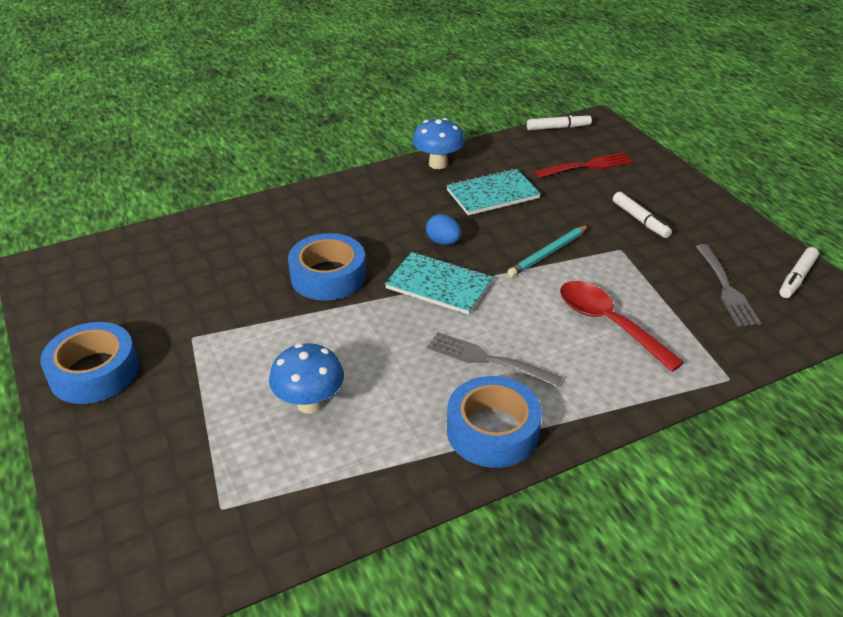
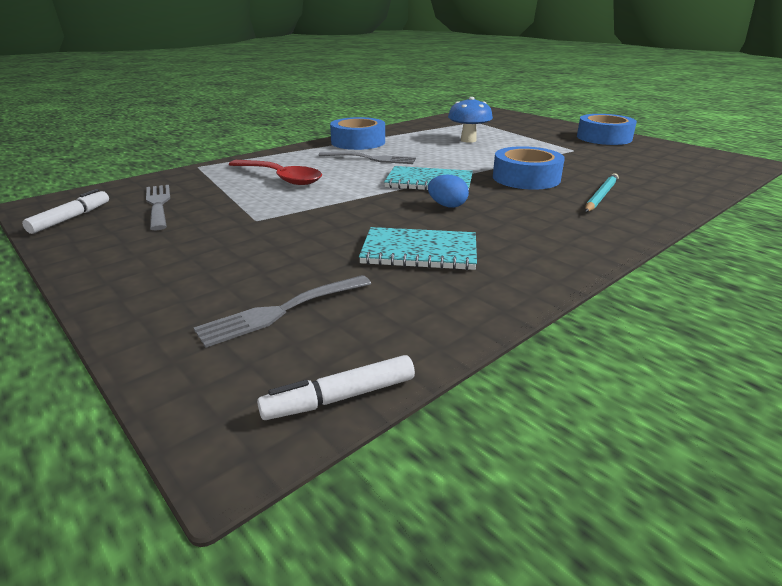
camera: 165 degrees right, 10 degrees down
(438, 164) = (526, 280): blue mushroom -> none
(492, 194) = (419, 252): turquoise notebook -> turquoise notebook turned 45 degrees clockwise
(548, 253) = (335, 209): turquoise pencil -> turquoise pencil (601, 196)
(587, 166) = (282, 311): red fork -> grey fork
(640, 220) = (220, 247): white marker -> none

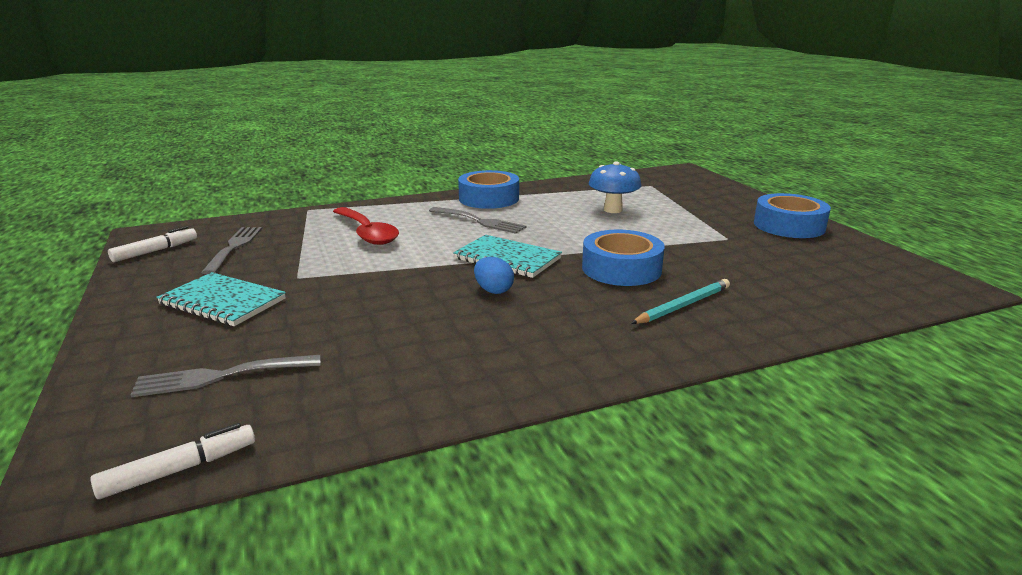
camera: 20 degrees right, 5 degrees down
(340, 398) = (180, 469): white marker -> white marker turned 150 degrees clockwise
(419, 252) = (405, 339): turquoise notebook -> turquoise notebook (223, 302)

